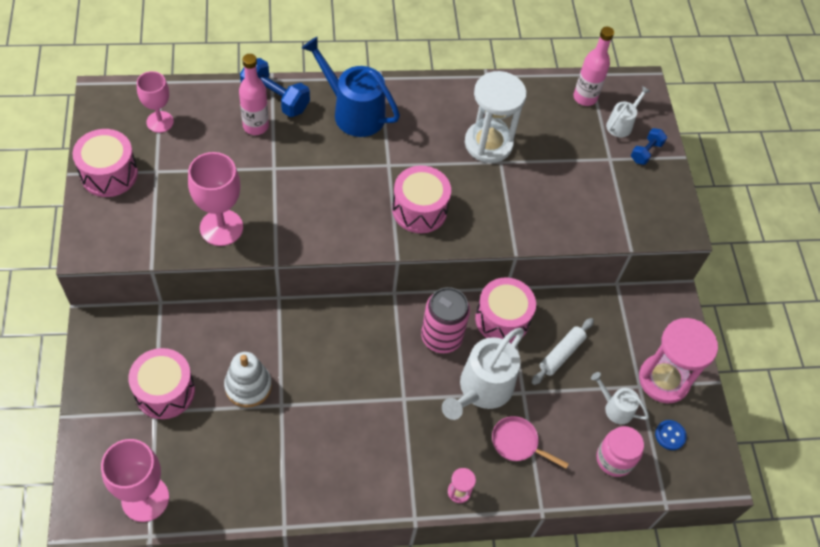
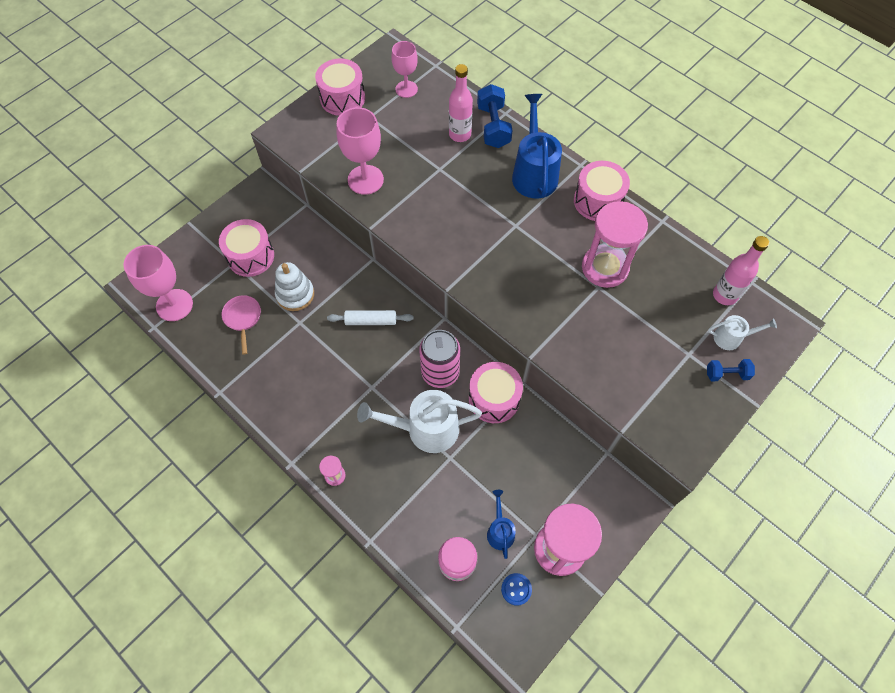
camera: 55 degrees right, 5 degrees up
(419, 210) = (500, 271): pink drum -> pink drum (598, 201)
(488, 144) = (605, 267): white hourglass -> pink hourglass
(518, 443) = (406, 485): pink pan -> pink pan (243, 318)
(561, 354) = (506, 459): white rolling pin -> white rolling pin (371, 321)
(615, 408) = (500, 531): white watering can -> blue watering can

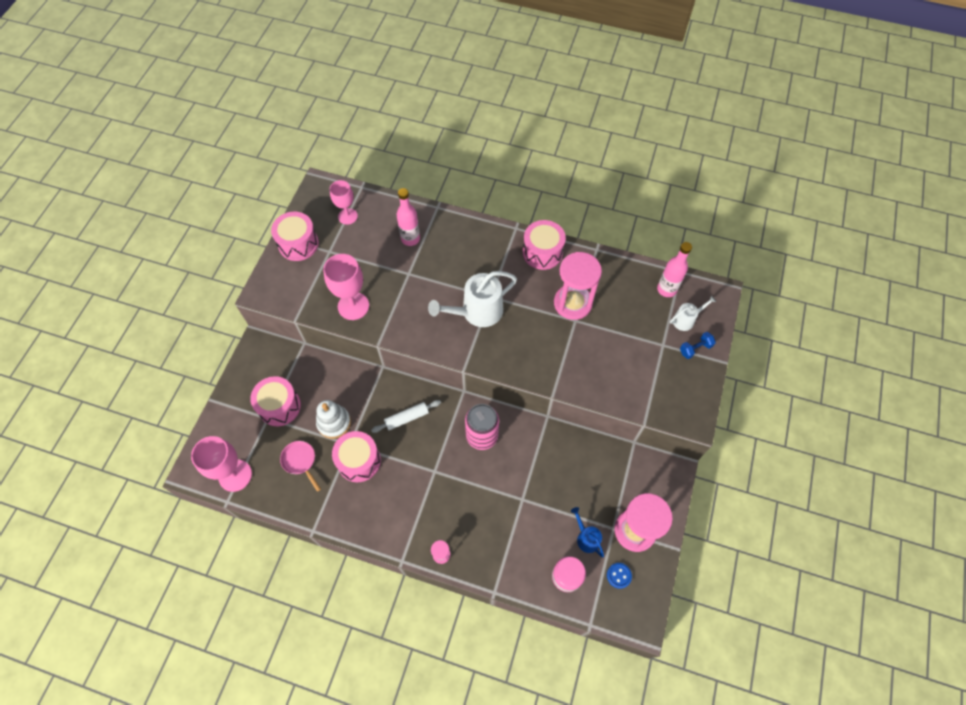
camera: 25 degrees left, 0 degrees up
(426, 429) = (493, 485): white watering can -> white watering can (477, 312)
(493, 126) = (433, 222): blue dumbbell -> none
(494, 399) = (532, 438): pink drum -> pink drum (359, 461)
(534, 173) = (484, 249): blue watering can -> none

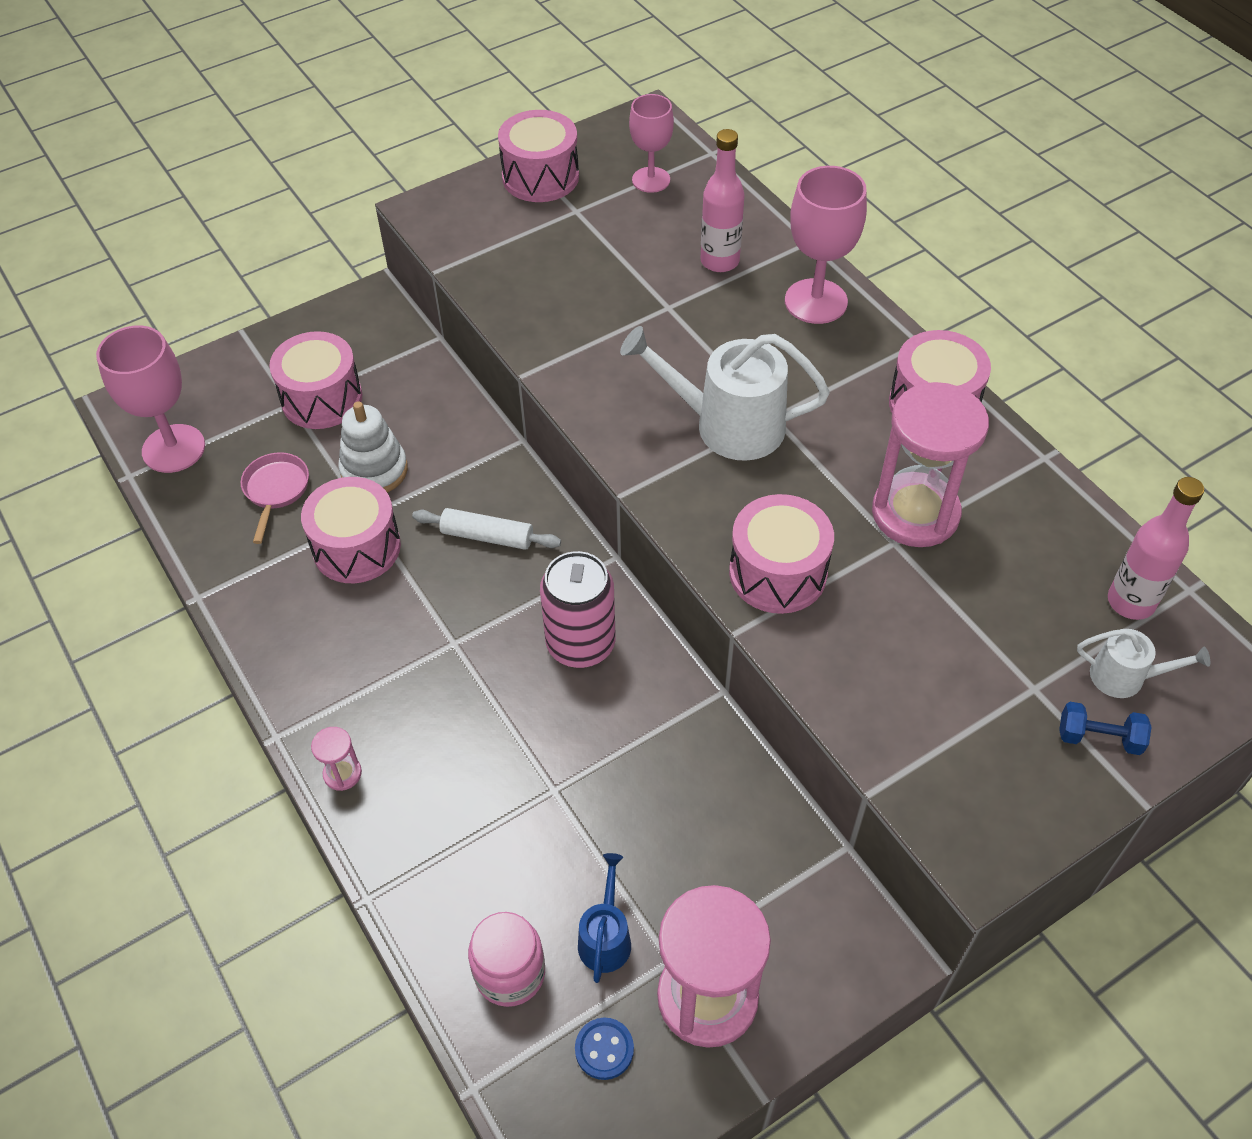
camera: 40 degrees right, 10 degrees down
(353, 306) = (537, 302): pink goblet -> pink goblet (816, 301)
(546, 361) = (777, 573): none -> pink drum

